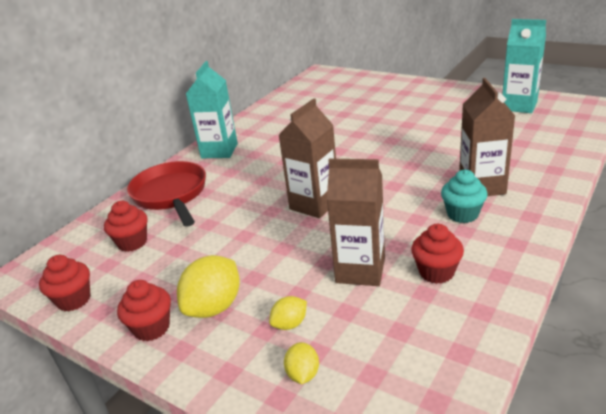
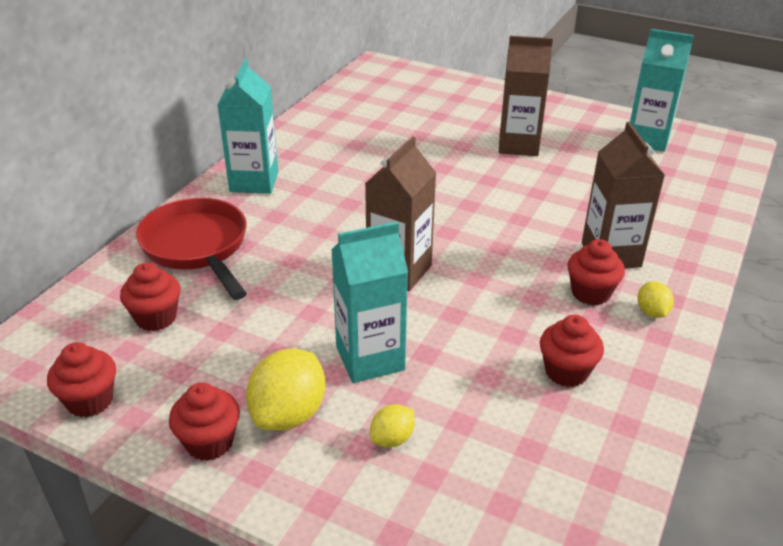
camera: 10 degrees left, 5 degrees up
(282, 266) = (370, 358): none -> turquoise carton
(303, 374) = (419, 505): yellow lemon -> yellow lemon (651, 312)
(360, 270) = (471, 367): brown carton -> brown carton (518, 145)
(462, 214) = (590, 293): turquoise cupcake -> red cupcake

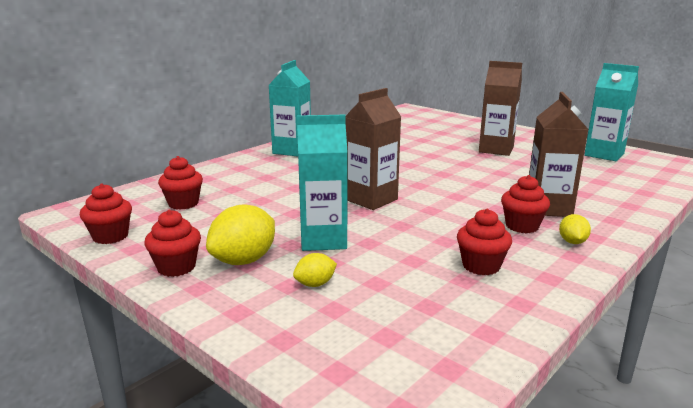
camera: 15 degrees right, 15 degrees down
(197, 247) = (234, 175): red pan -> none

